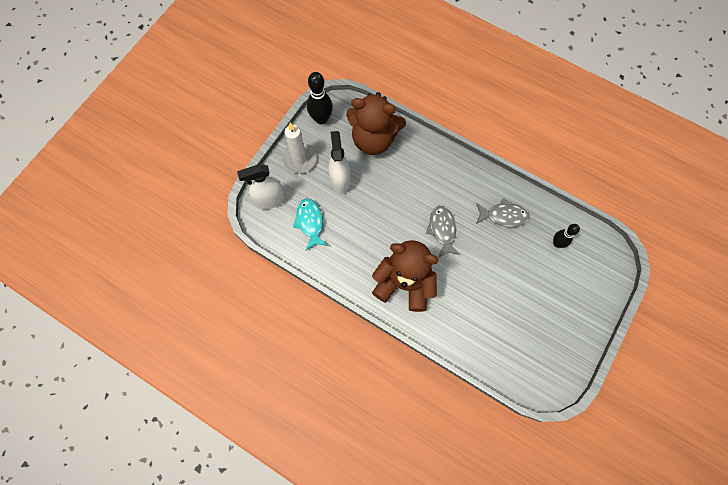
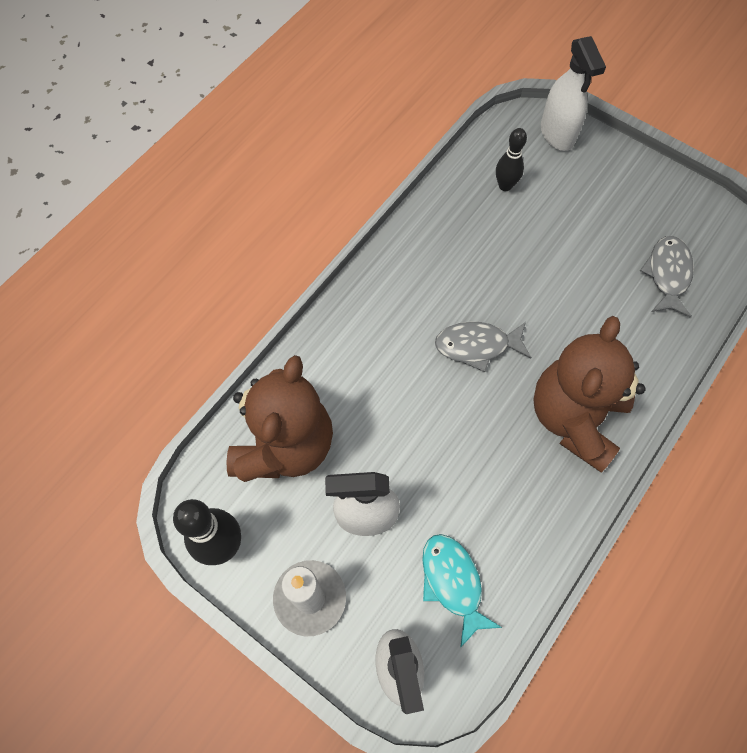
camera: 85 degrees left, 5 degrees down
(310, 222) = (453, 583): turquoise fish -> turquoise fish turned 75 degrees clockwise
(503, 216) = (455, 251): grey fish -> grey fish (667, 274)
(606, 276) = (557, 134): none -> white spray bottle

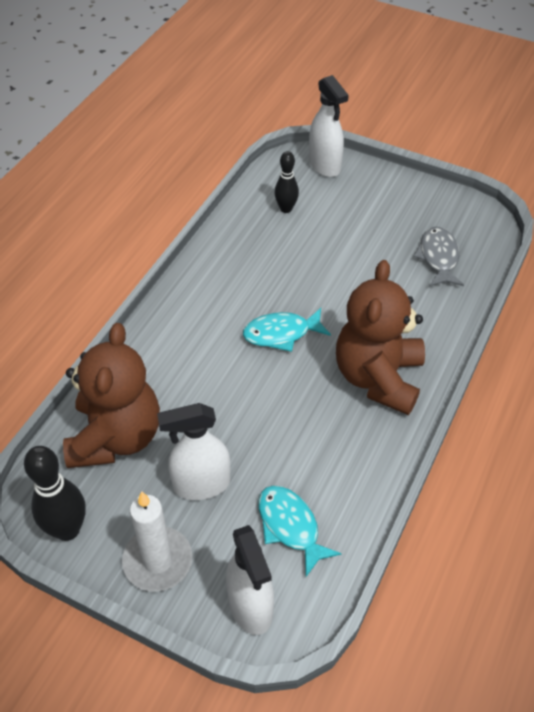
camera: 10 degrees left, 15 degrees down
(477, 346) = (281, 333): grey fish -> turquoise fish

